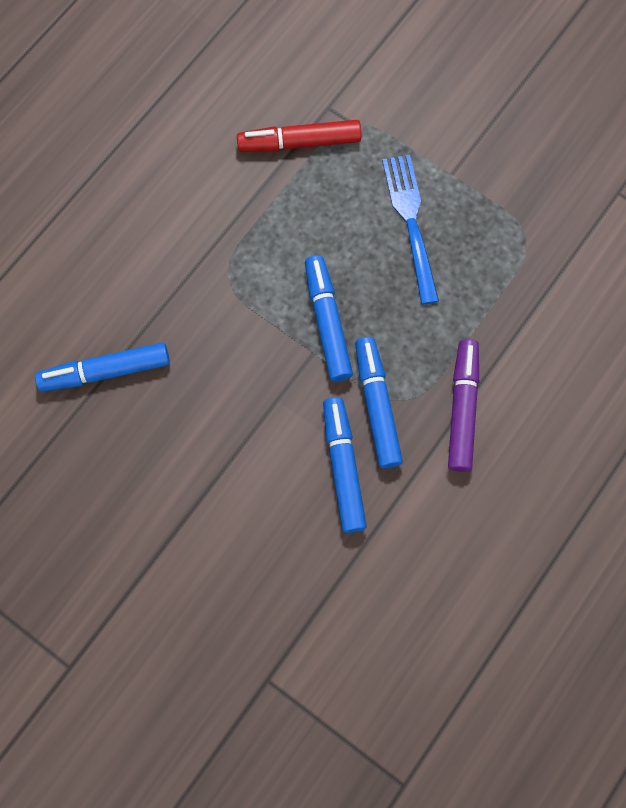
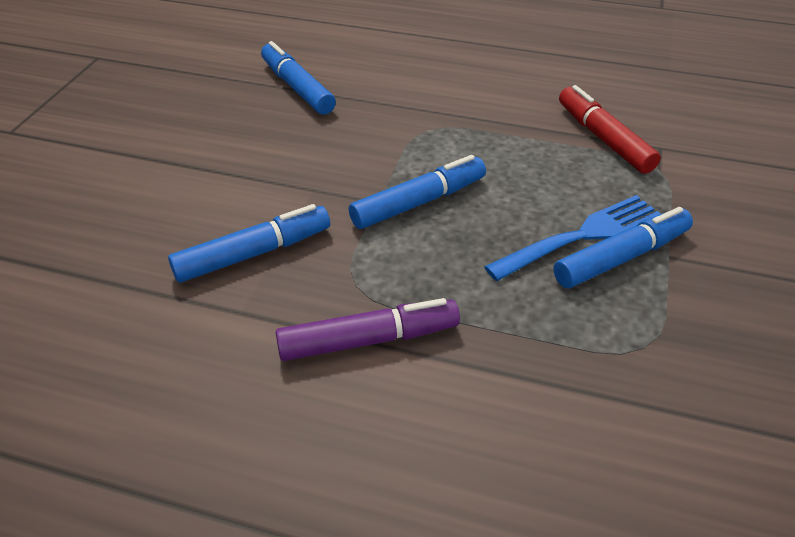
camera: 70 degrees right, 30 degrees down
(376, 405) = (339, 262): blue marker -> blue marker (621, 257)

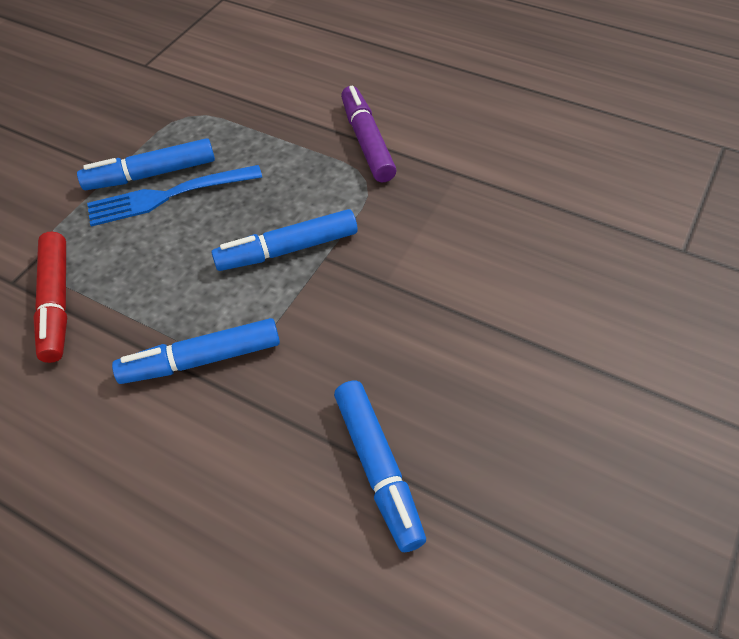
camera: 165 degrees left, 10 degrees up
(254, 253) = (446, 218): blue marker -> blue marker (201, 360)
(369, 340) = (367, 141): purple marker -> purple marker turned 75 degrees clockwise

